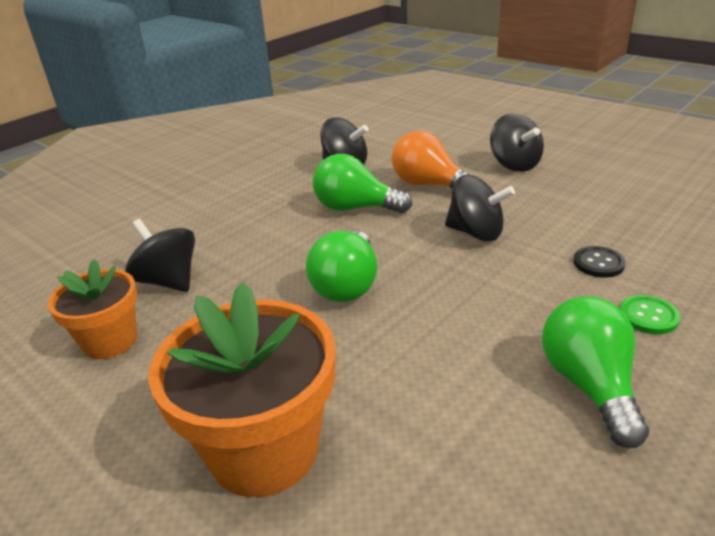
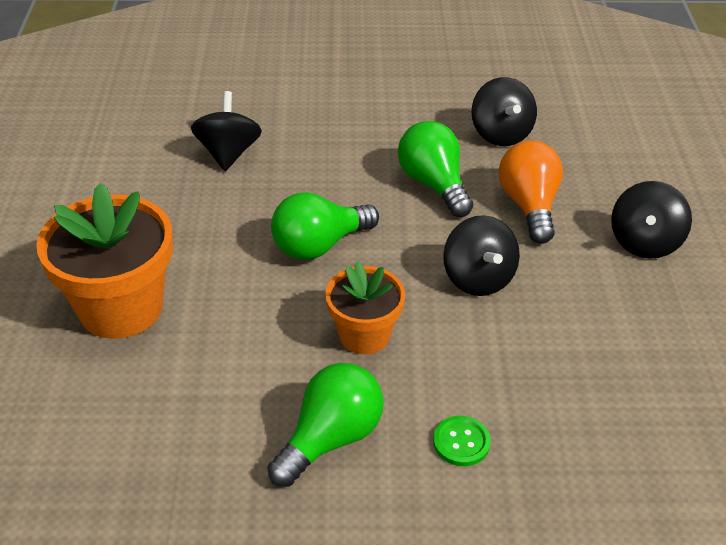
camera: 45 degrees right, 10 degrees up
(110, 341) = (145, 174): orange flower pot -> orange flower pot (364, 335)
(598, 263) = (514, 379): black button -> none

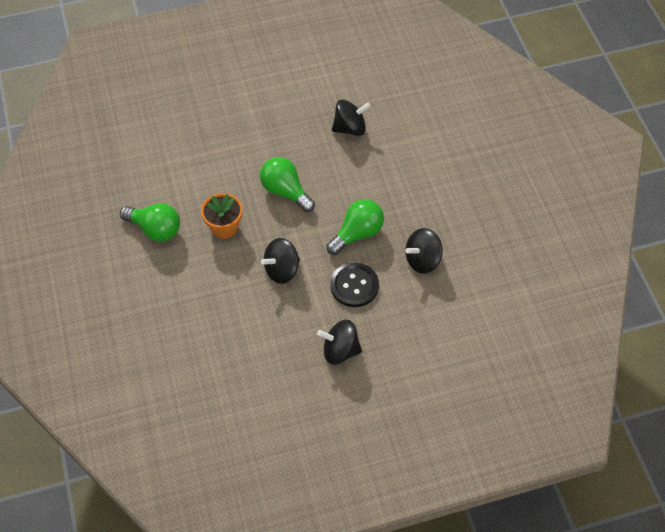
camera: 75 degrees right, 15 degrees up
(121, 308) = (214, 123): orange flower pot -> none
(461, 442) = (165, 282): green button -> none
(529, 206) = (354, 286): orange light bulb -> black button

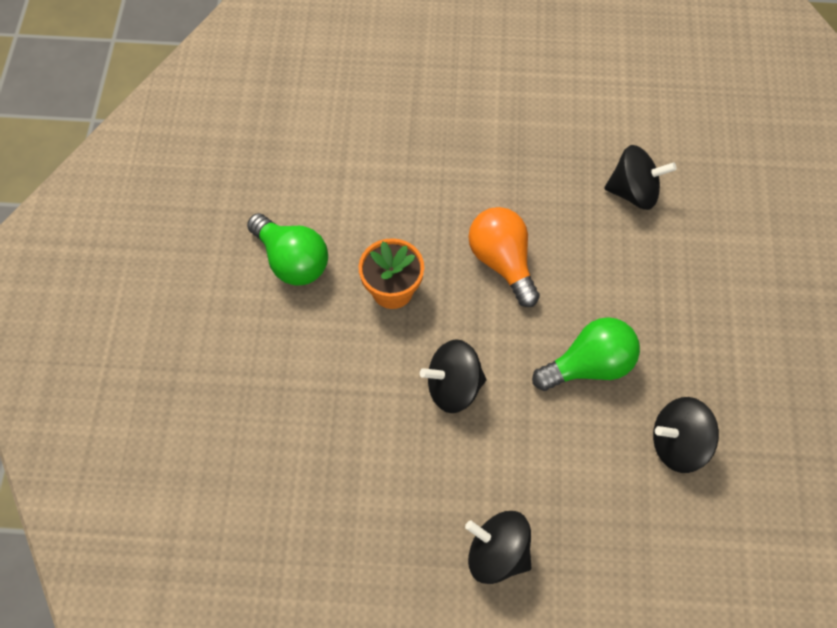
camera: 20 degrees right, 5 degrees up
(285, 191) = (502, 262): green light bulb -> orange light bulb
(354, 286) = (556, 451): black button -> none

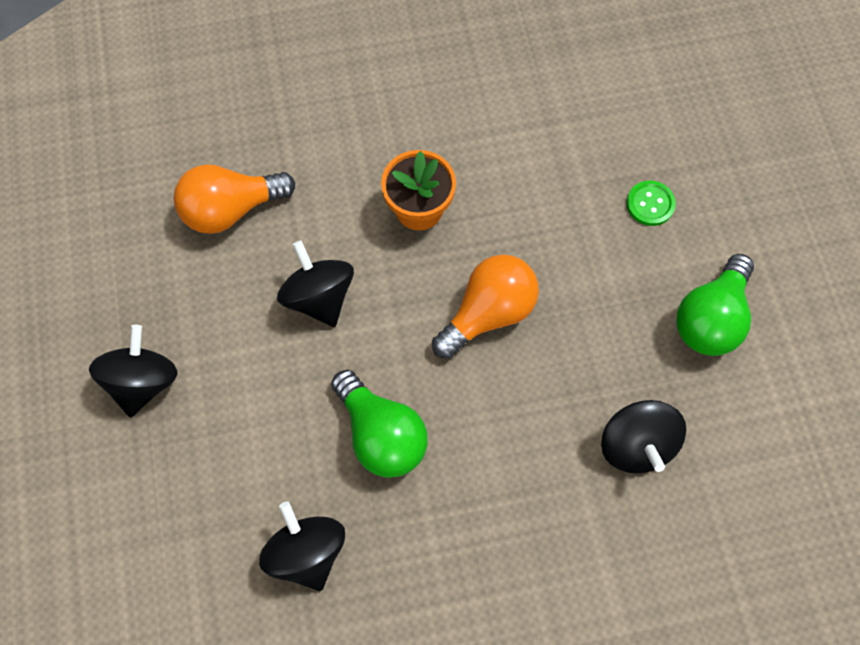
camera: 75 degrees right, 5 degrees up
(292, 261) = (425, 105): green light bulb -> green light bulb (711, 319)
(344, 444) = (231, 209): none -> orange light bulb
(439, 127) = (650, 204): none -> green button

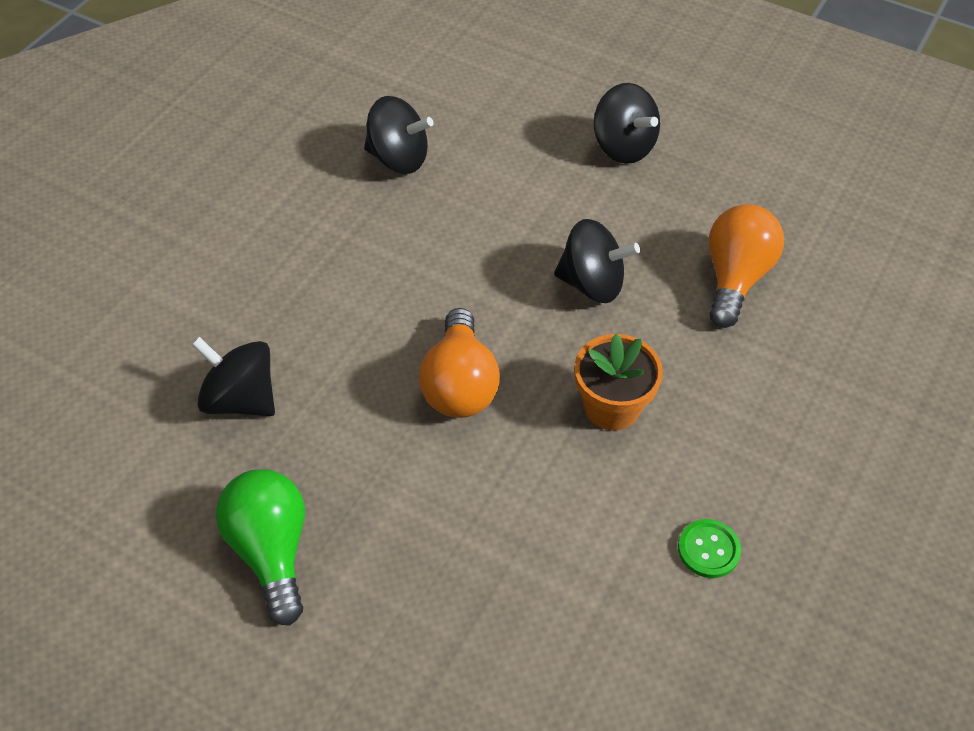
camera: 130 degrees right, 15 degrees down
(381, 435) = (435, 248): green light bulb -> none
(650, 204) = (431, 604): green button -> green button (708, 549)

